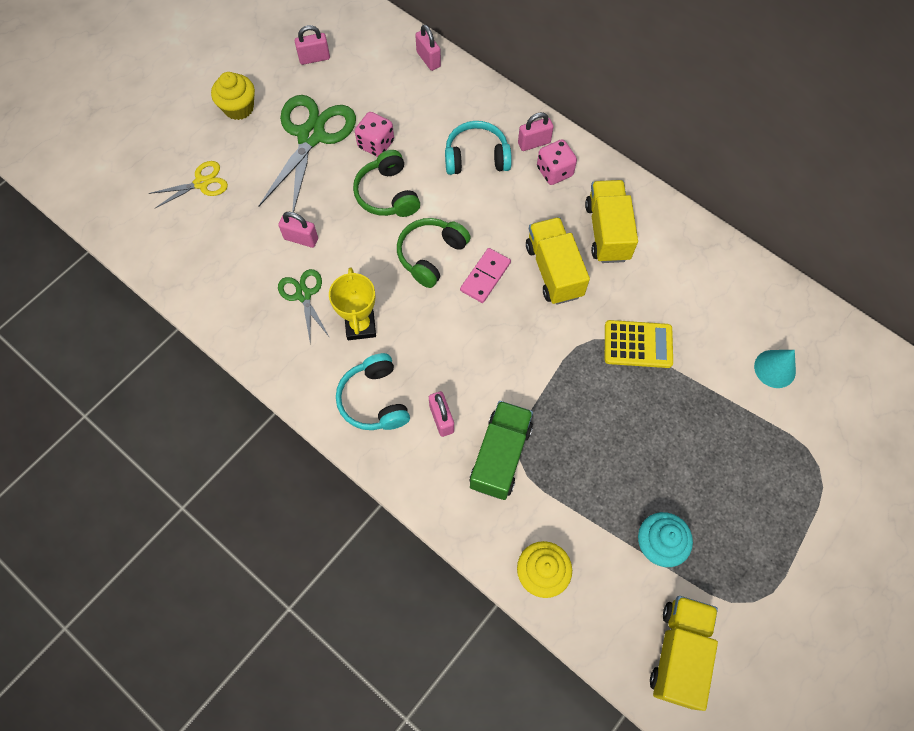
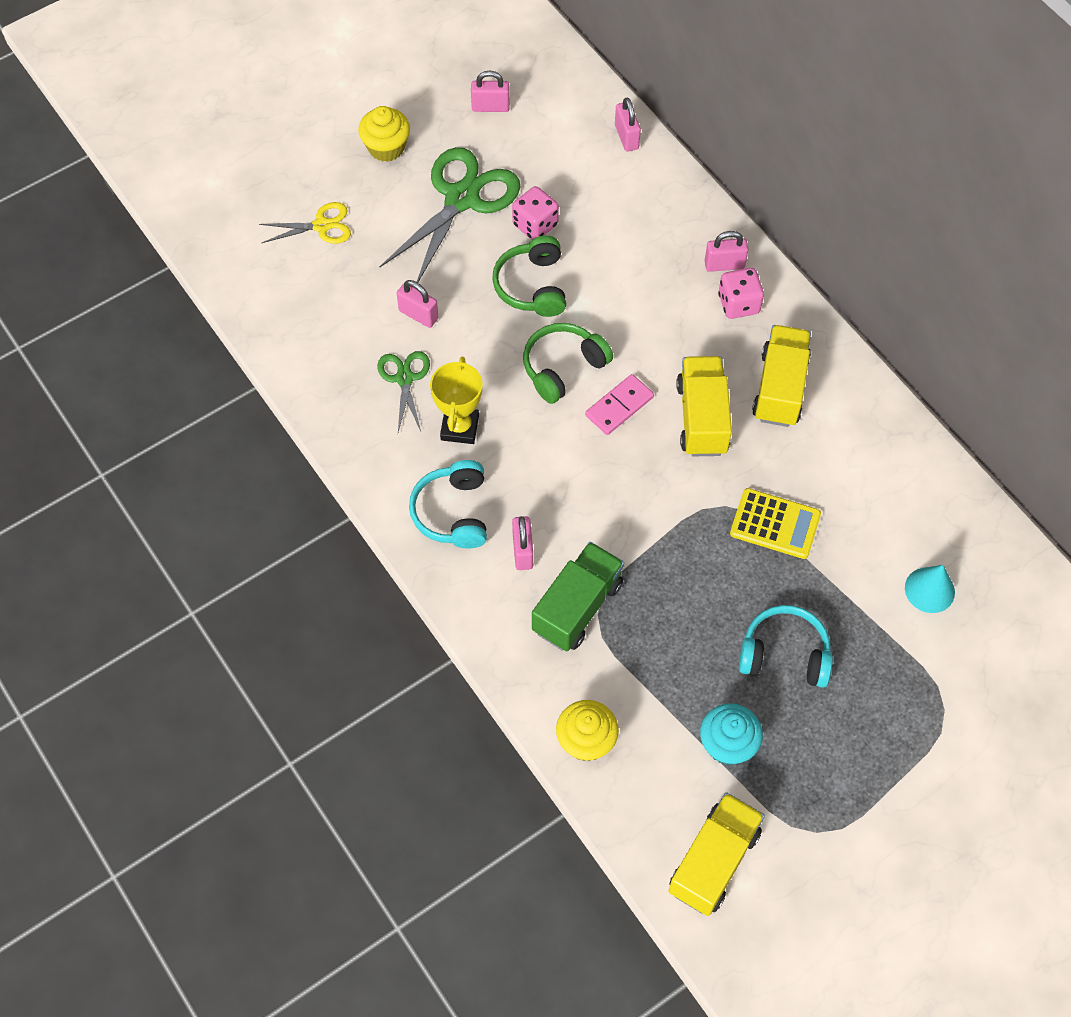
camera: 15 degrees right, 5 degrees down
(476, 157) = (650, 266): turquoise headphones -> turquoise headphones (784, 654)

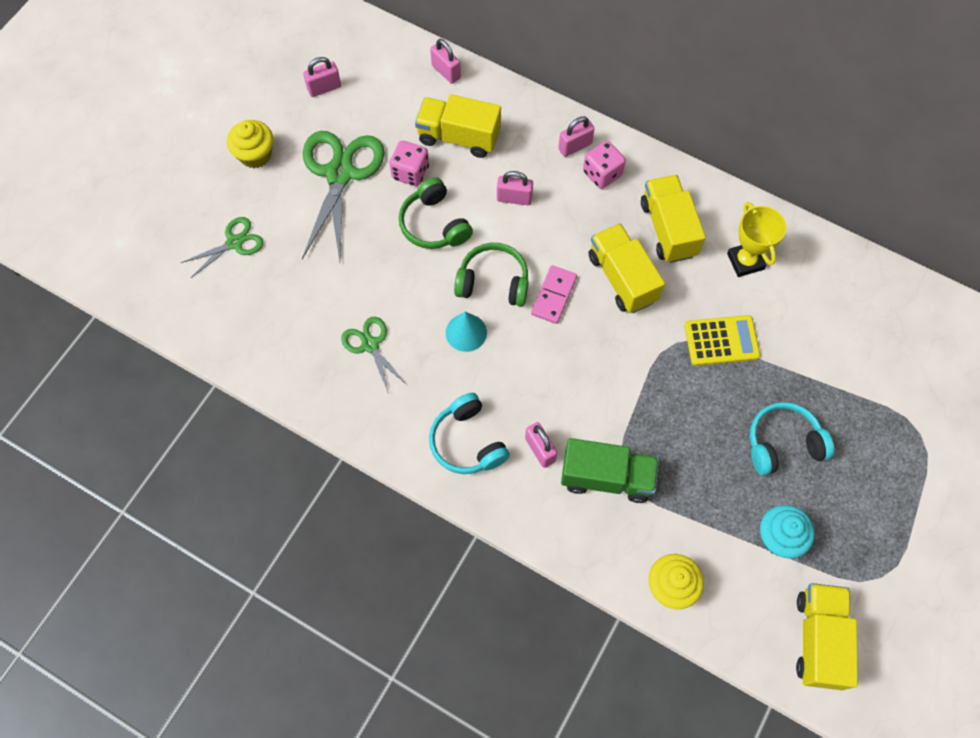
camera: 25 degrees left, 5 degrees up
(321, 226) = (234, 243): yellow scissors -> green scissors
(418, 315) = (354, 286): pink padlock -> pink padlock (514, 198)
(459, 428) = (436, 368): yellow trophy -> yellow trophy (745, 261)
(563, 367) = (493, 282): green headphones -> green headphones turned 75 degrees clockwise
(577, 607) = (606, 477): green truck -> green truck turned 90 degrees clockwise
(604, 208) = (459, 137): none -> yellow truck
(929, 590) = (860, 343): turquoise cone -> turquoise cone (466, 332)

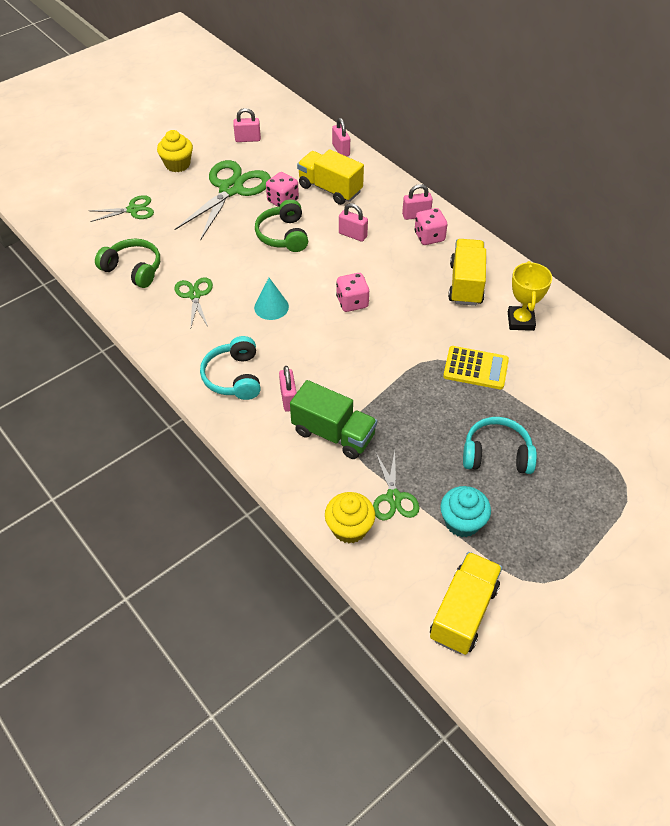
camera: 20 degrees right, 15 degrees down
(493, 282) = (309, 281): green headphones -> green headphones (133, 269)
(554, 296) = (352, 302): pink domino -> pink dice
(622, 278) = (412, 305): yellow truck -> none
(700, 533) = (393, 497): none -> green scissors

